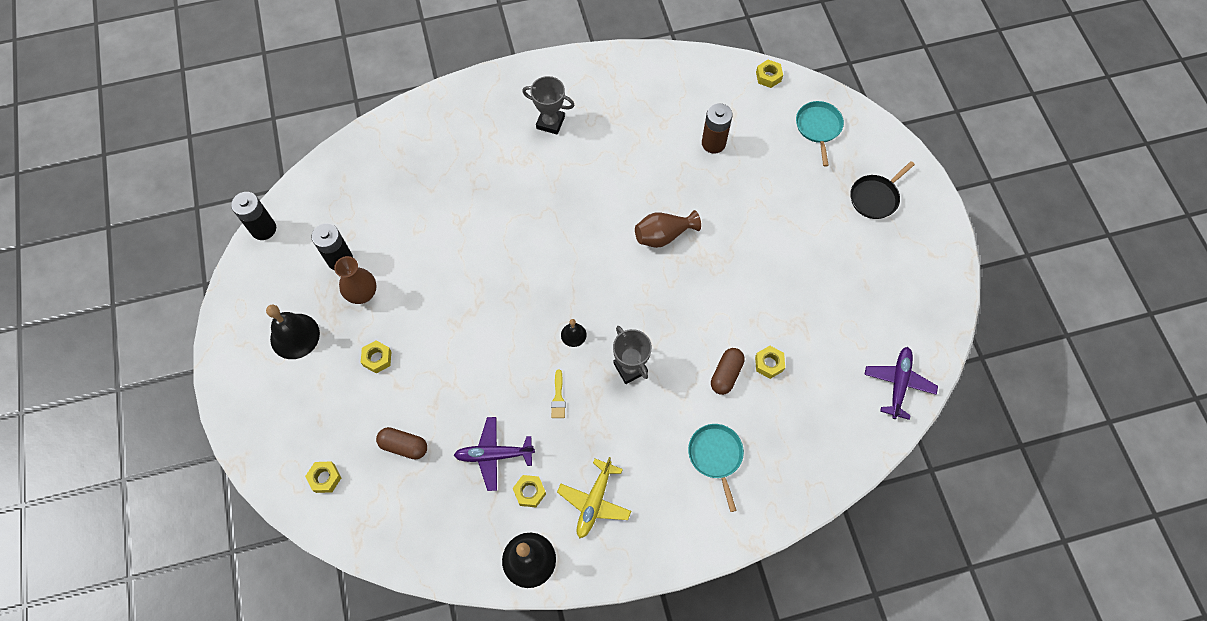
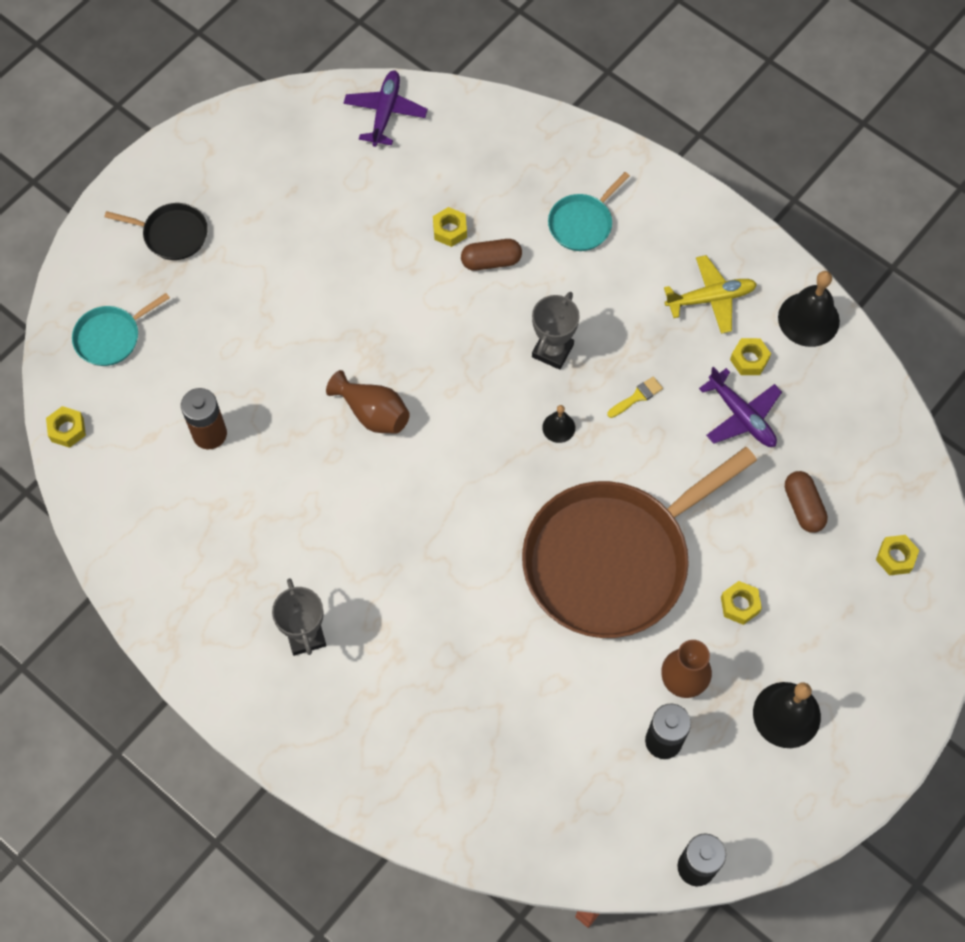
camera: 125 degrees left, 0 degrees up
(464, 307) = (613, 559): none -> brown pan
(898, 383) = (385, 112): purple plane -> purple plane turned 120 degrees clockwise

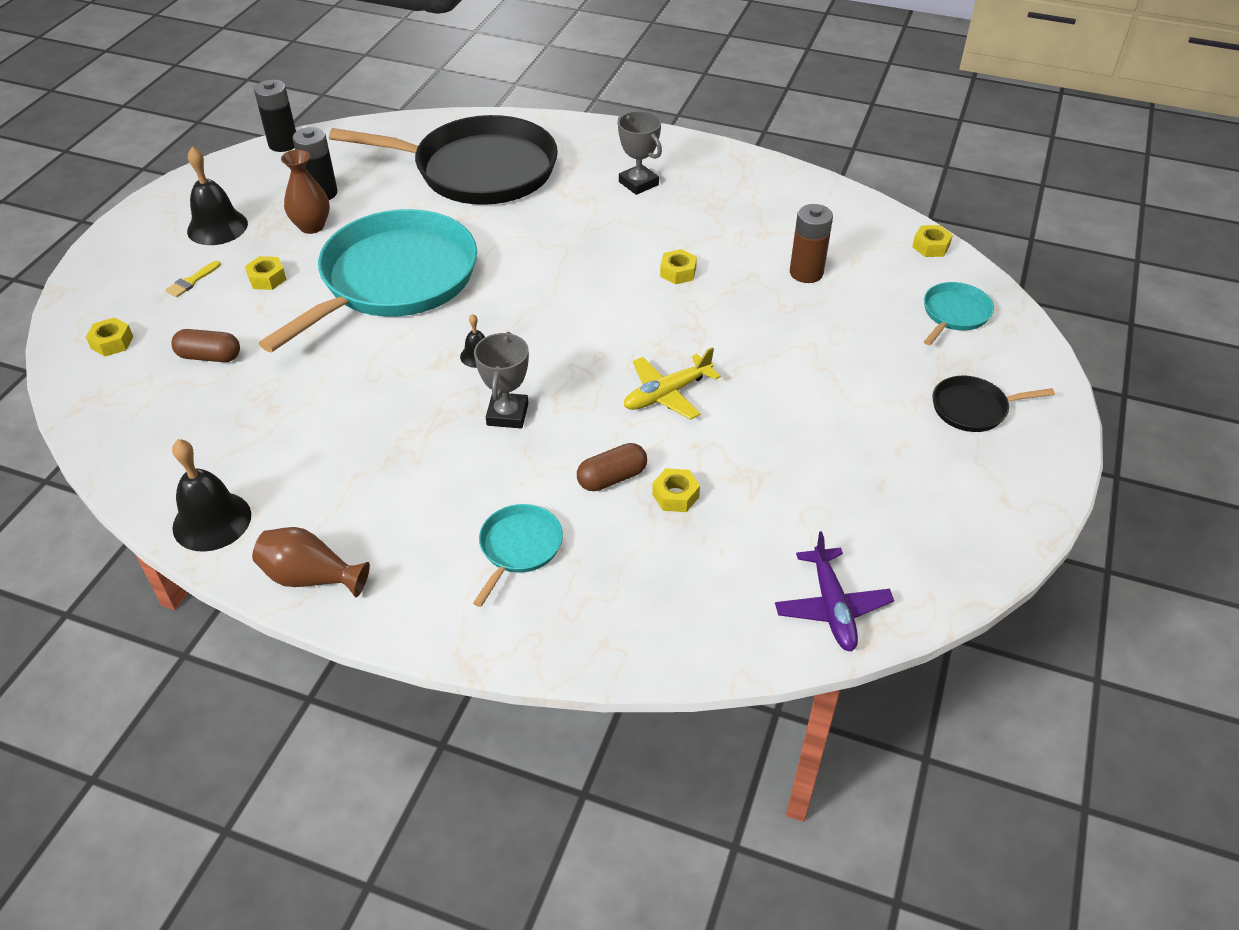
camera: 160 degrees right, 20 degrees down
(373, 413) = (666, 322): brown vase -> brown vase (310, 577)
(475, 725) = (478, 170): none -> black pan
(613, 559) = (393, 280): brown pan -> turquoise pan
(637, 397) = (402, 399): yellow brush -> yellow brush (191, 281)
(711, 298) = (337, 510): yellow plane -> yellow plane (667, 394)
(741, 416) = (283, 411): purple plane -> none
(749, 360) = (281, 462): yellow nut -> yellow nut (678, 272)
(803, 507) = (209, 357): brown capsule -> brown capsule turned 45 degrees counterclockwise

